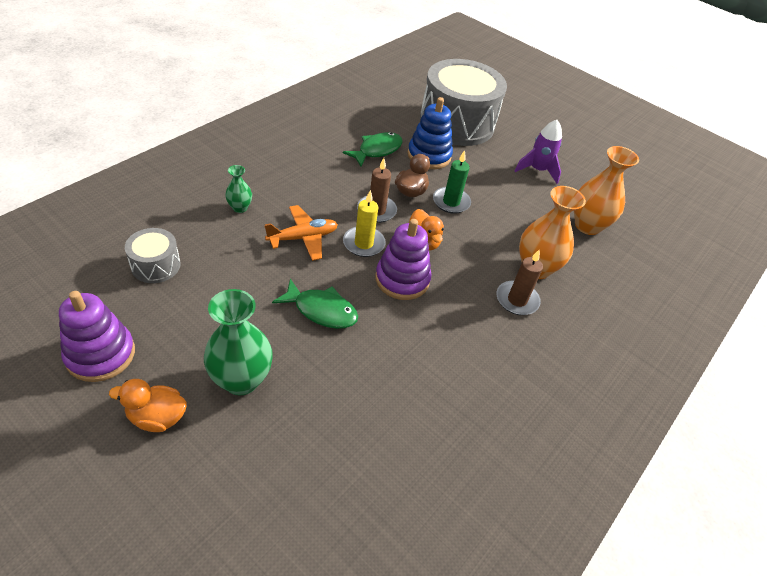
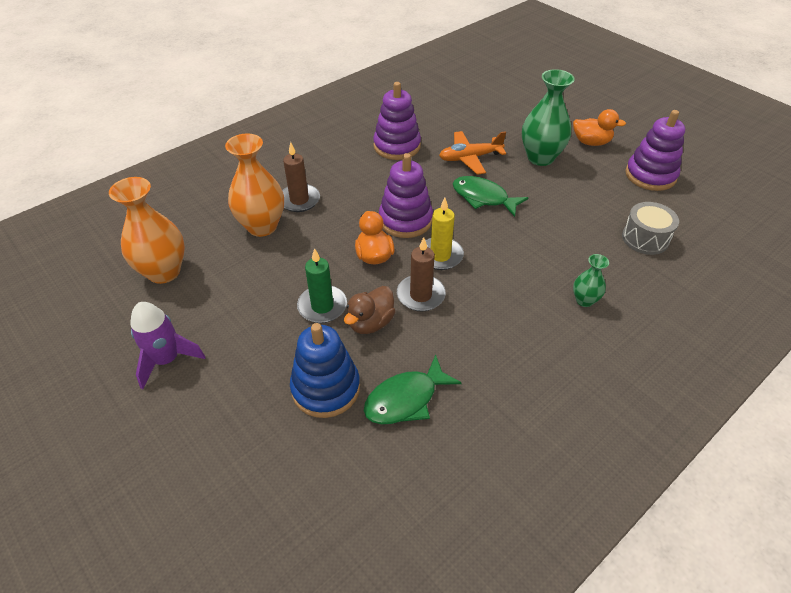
camera: 165 degrees left, 0 degrees up
(303, 238) = (506, 263): orange plane -> orange plane (470, 158)
(435, 391) = (397, 146): none -> purple stacking toy
(457, 123) = (246, 473): grey drum -> none

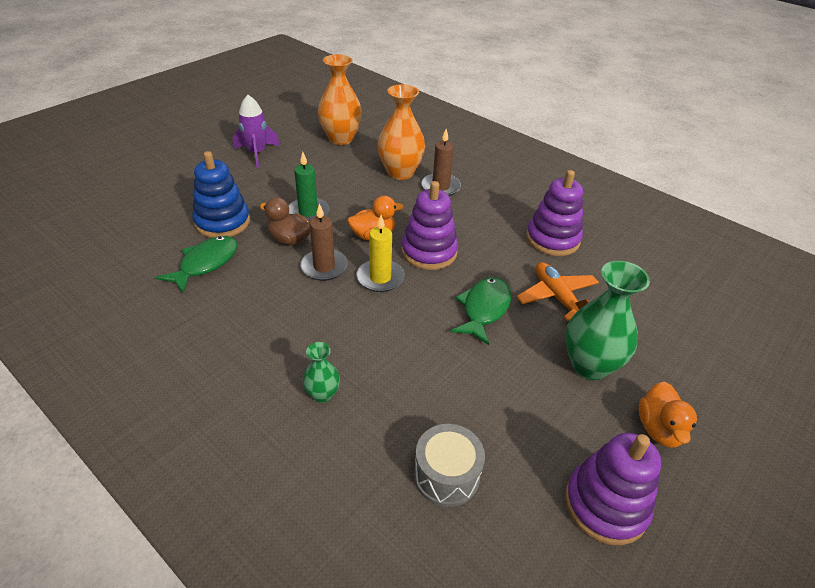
camera: 80 degrees right, 5 degrees down
(405, 399) = (205, 263): green fish -> green fish turned 75 degrees clockwise

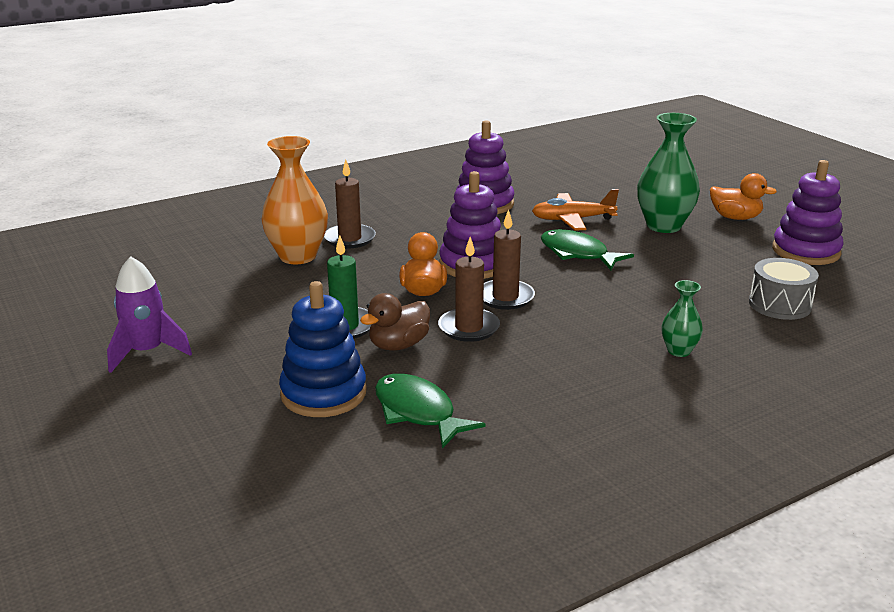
camera: 70 degrees left, 15 degrees down
(341, 139) = (171, 283): orange vase -> none
(380, 278) = (505, 297): yellow candle -> brown candle

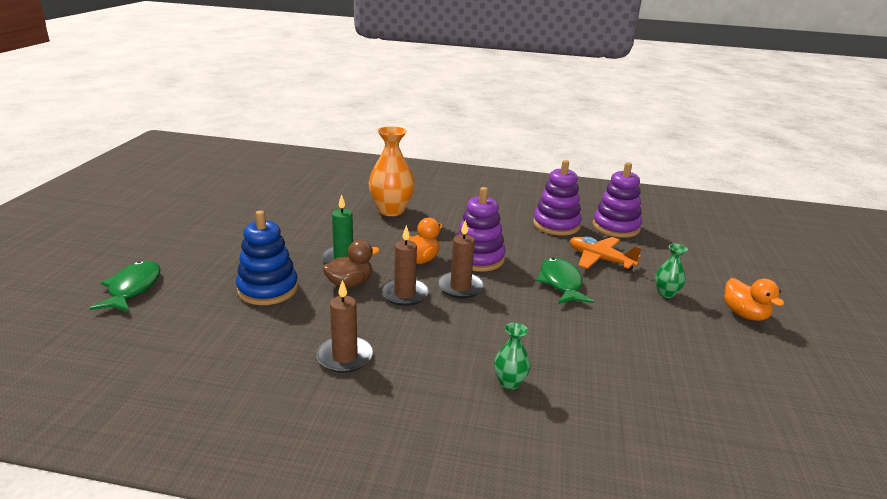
camera: 40 degrees right, 0 degrees up
(147, 352) = (239, 227): purple rocket -> none
(350, 239) = (436, 212): brown candle -> brown candle (345, 357)
(398, 345) = (349, 284): brown duck -> brown duck turned 150 degrees clockwise
(418, 412) = (289, 326): green fish -> green fish (133, 288)
(663, 226) = (666, 293): green vase -> green vase, size x0.52
(779, 304) = (657, 396): grey drum -> none
(806, 251) = (765, 369): purple stacking toy -> purple stacking toy (616, 227)

